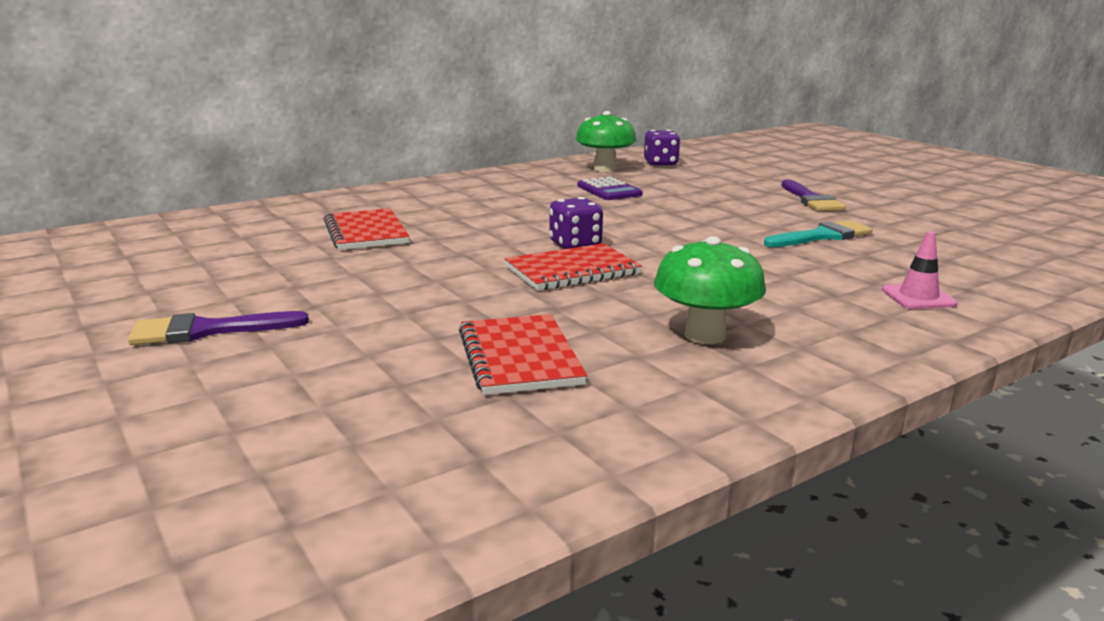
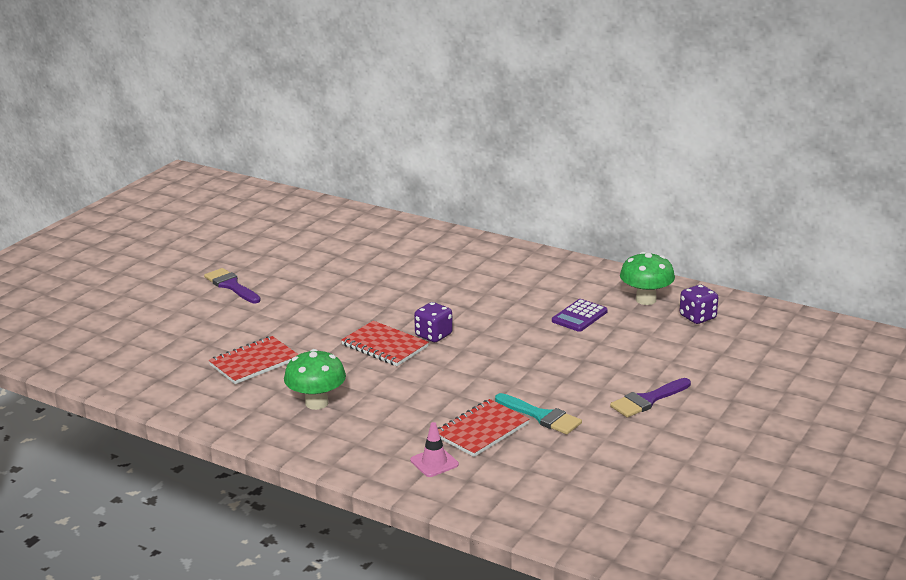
camera: 65 degrees right, 5 degrees up
(365, 232) = (396, 270): red notebook -> red notebook (481, 430)

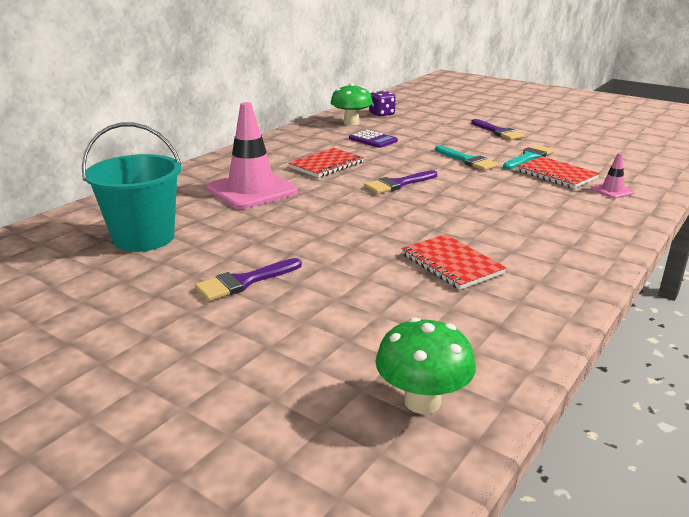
camera: 85 degrees left, 0 degrees up
(303, 242) = (144, 238): none -> turquoise bucket
(316, 403) = (532, 232): green mushroom -> green mushroom (422, 401)
(384, 346) = (416, 202): red notebook -> red notebook (326, 165)
(406, 268) = (252, 190): none -> pink traffic cone
(433, 335) = (398, 184): purple dice -> purple brush
(519, 375) = (467, 160): none -> turquoise brush

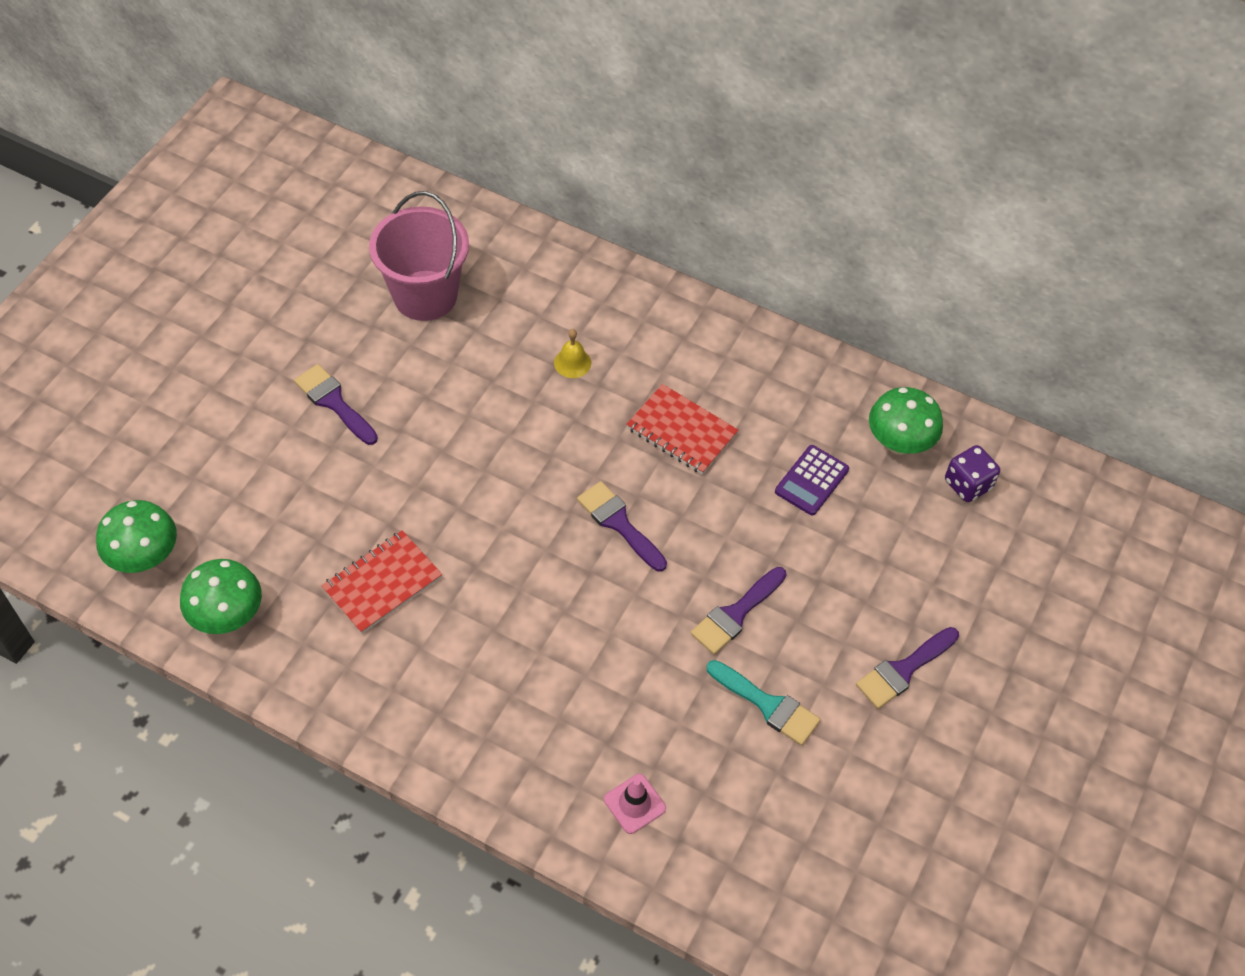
camera: 80 degrees right, 30 degrees up
(144, 238) = (425, 295): turquoise bucket -> pink bucket
(252, 190) = (572, 363): pink traffic cone -> yellow bell
(467, 160) = (735, 614): turquoise brush -> purple brush
(496, 342) = (228, 616): none -> green mushroom
(556, 174) = (692, 735): red notebook -> none

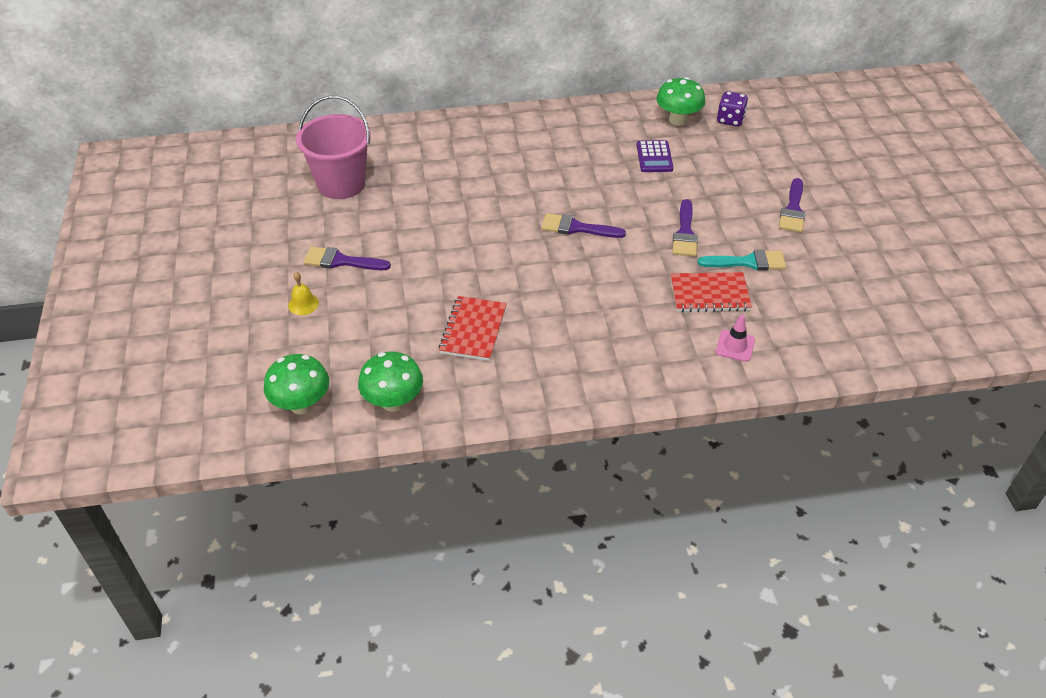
camera: 35 degrees left, 10 degrees down
(572, 363) = (466, 171): yellow bell -> yellow bell (303, 304)
(681, 431) = (562, 171): red notebook -> red notebook (709, 294)

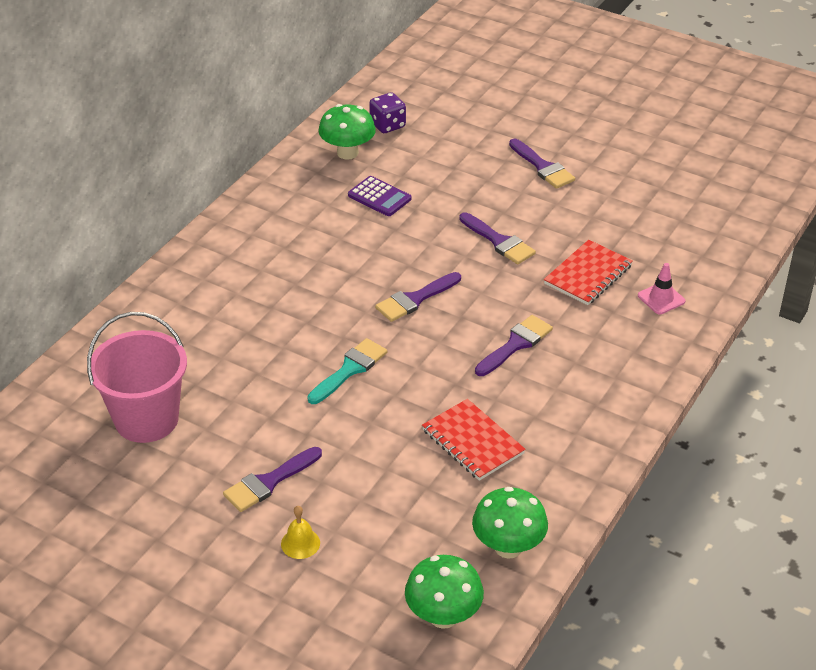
camera: 50 degrees left, 5 degrees down
(592, 298) = (516, 344): none -> purple brush
(748, 262) = (575, 230): turquoise brush -> turquoise brush (350, 369)

